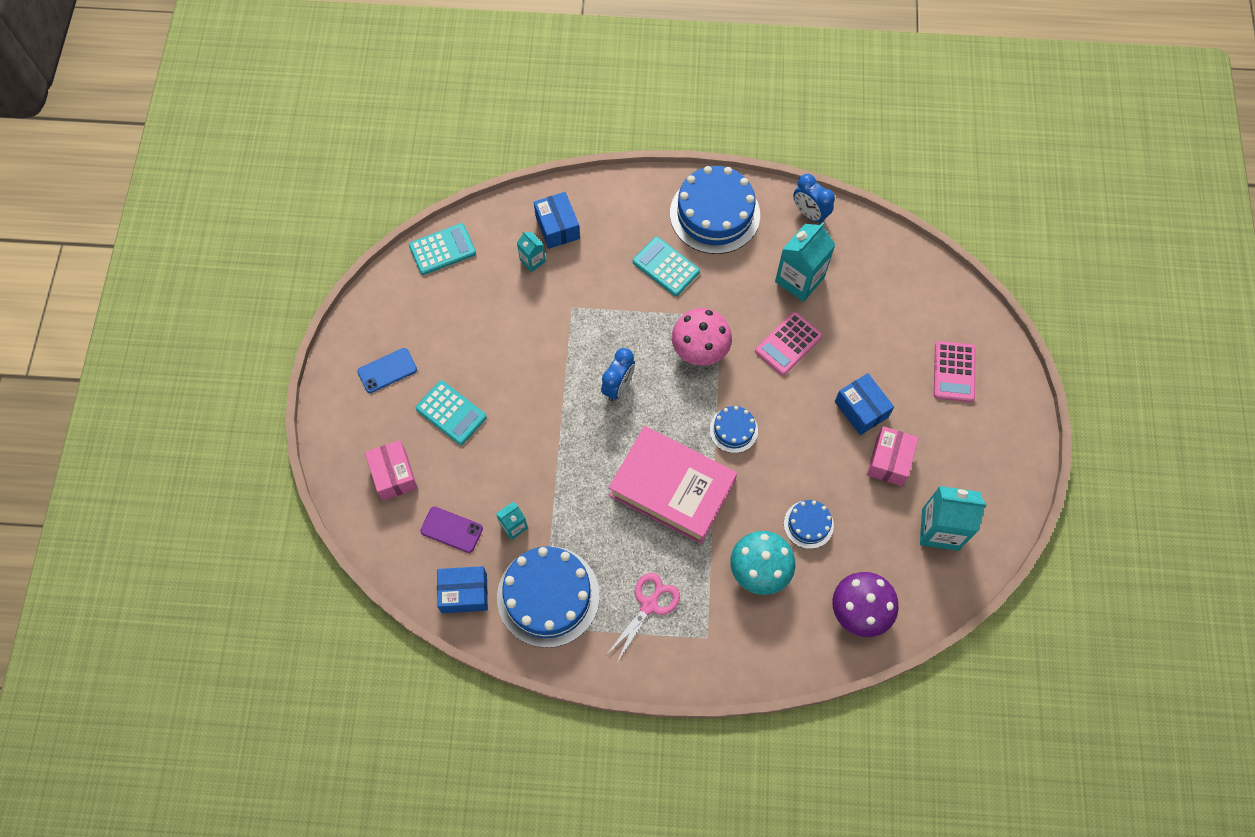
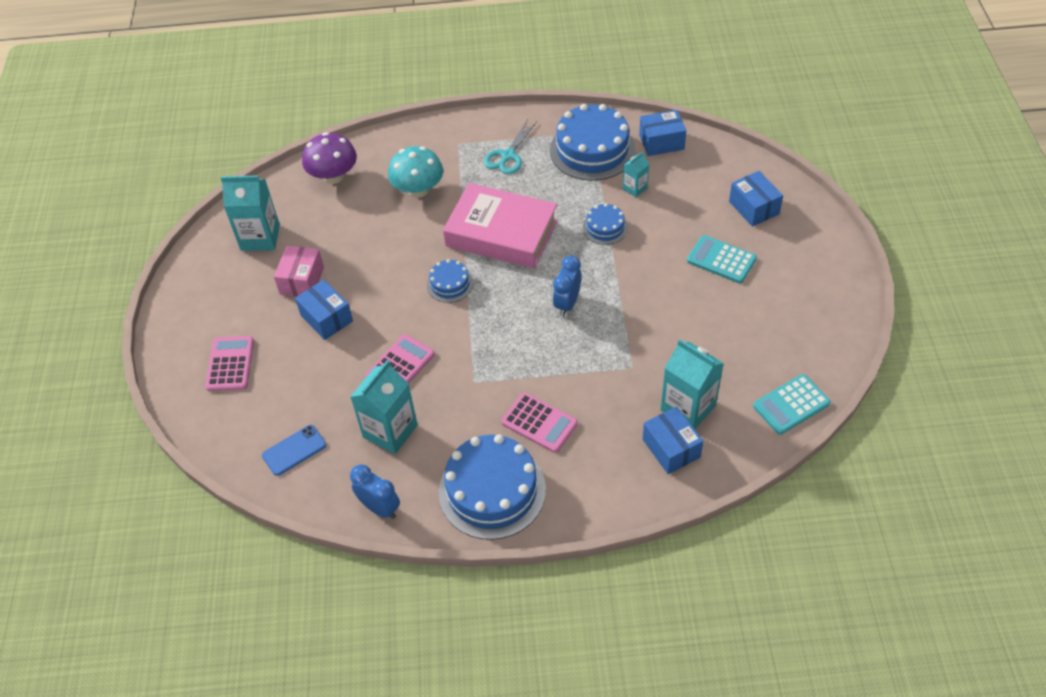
camera: 175 degrees right, 15 degrees down
(387, 370) = (798, 285): blue phone -> blue phone (294, 450)
(394, 475) = (753, 208): pink box -> blue box
(451, 530) = (687, 179): purple phone -> none
(532, 260) = (688, 408): turquoise carton -> turquoise carton, size x1.90
(649, 605) = (508, 156): pink scissors -> turquoise scissors
(666, 267) = (539, 423): turquoise calculator -> pink calculator
(700, 348) = (491, 348): pink mushroom -> none
(808, 524) = (377, 225): blue cake -> blue cake (605, 227)

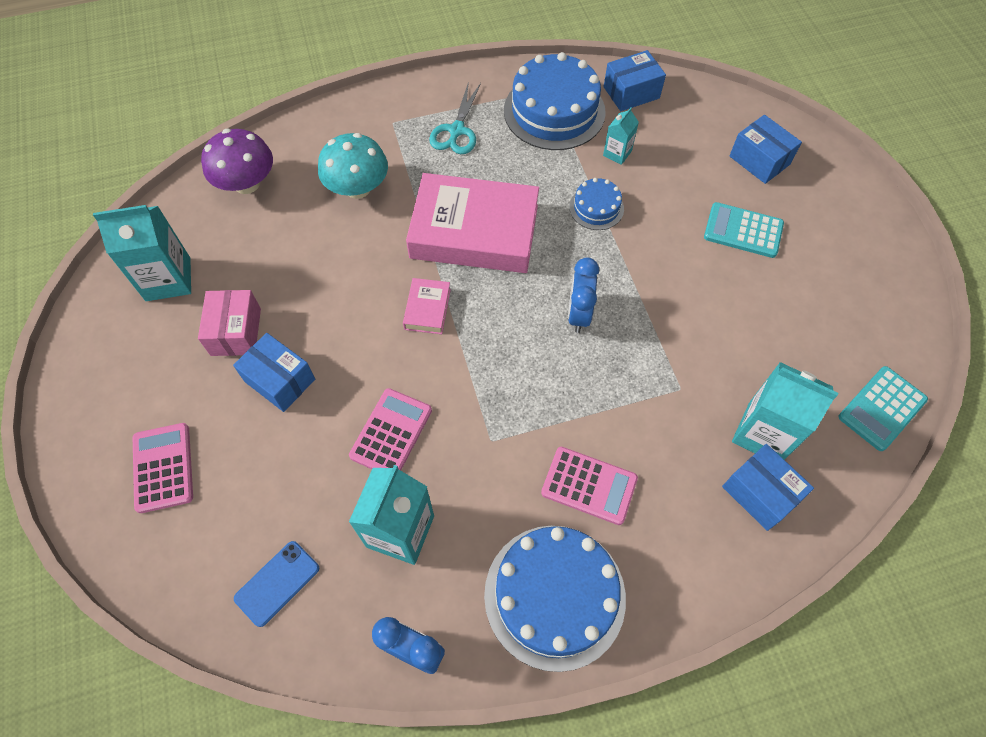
camera: 15 degrees left, 10 degrees up
(450, 284) = (427, 309): blue cake -> pink book

